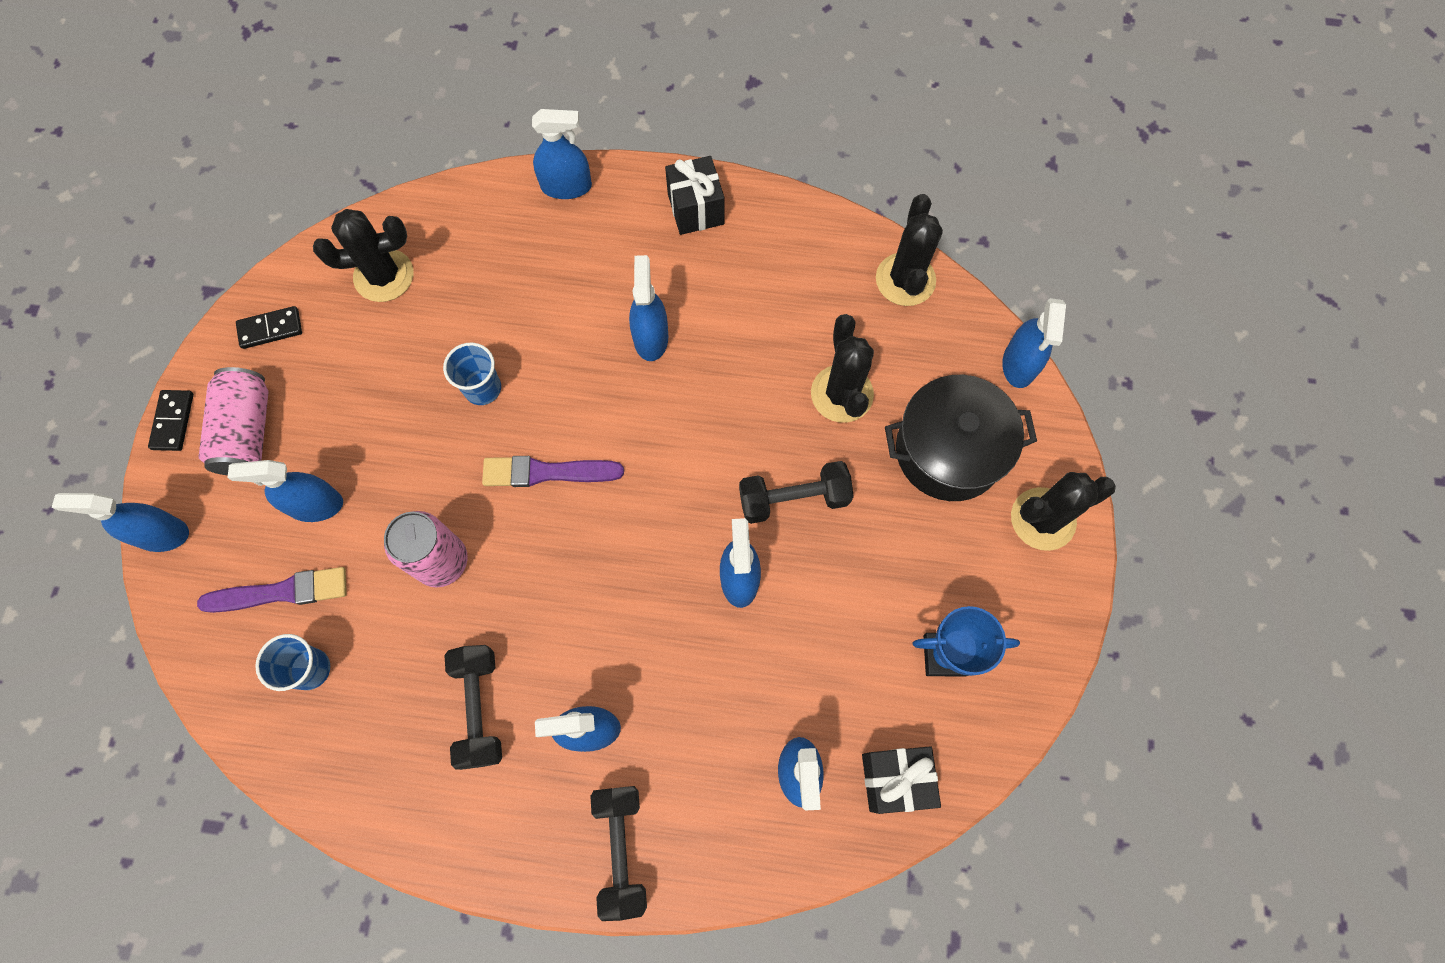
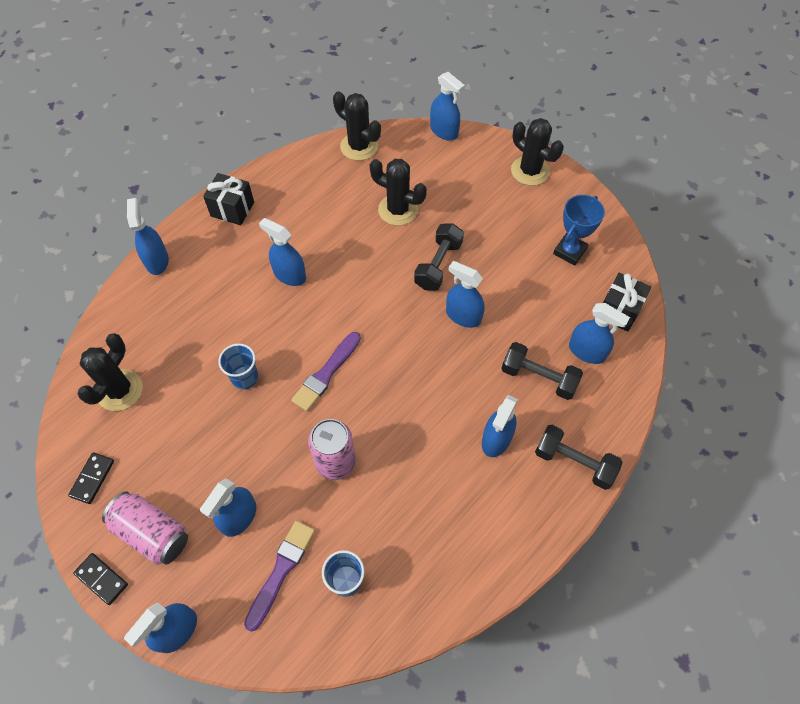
camera: 55 degrees left, 10 degrees down
(479, 708) = (442, 492): black dumbbell -> black dumbbell (538, 377)
(566, 186) = (157, 261): blue spray bottle -> blue spray bottle turned 45 degrees counterclockwise
(948, 451) = (465, 185): black pot -> none
(1043, 519) = (530, 171): black cactus -> black cactus turned 60 degrees counterclockwise

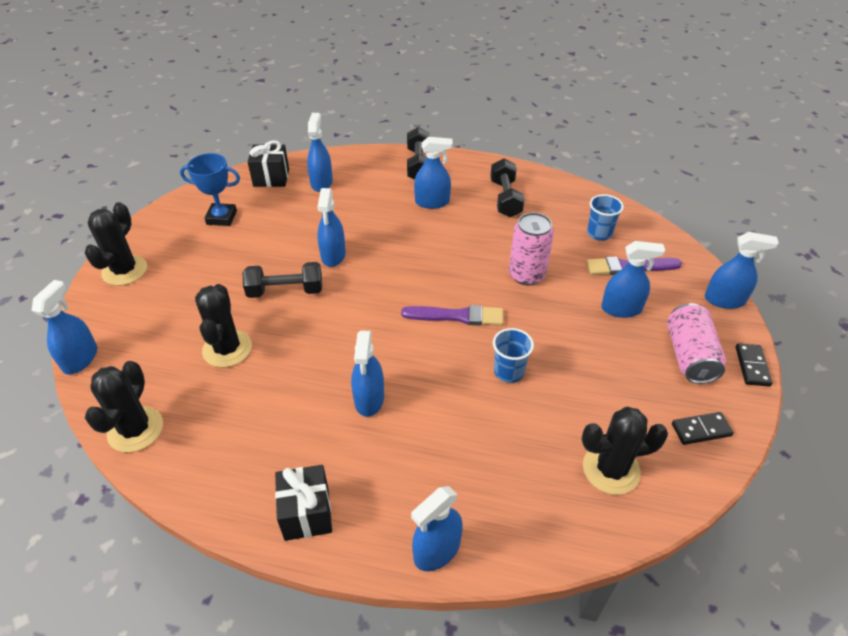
camera: 120 degrees left, 15 degrees down
(538, 377) = (363, 198): black dumbbell -> black dumbbell (505, 198)

